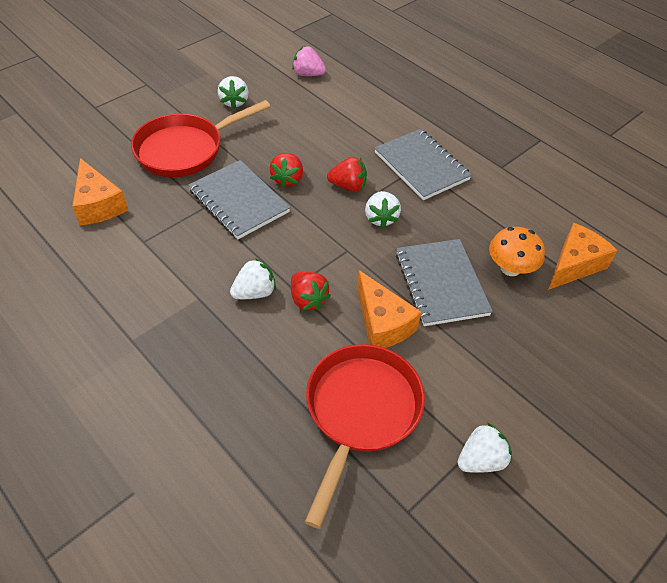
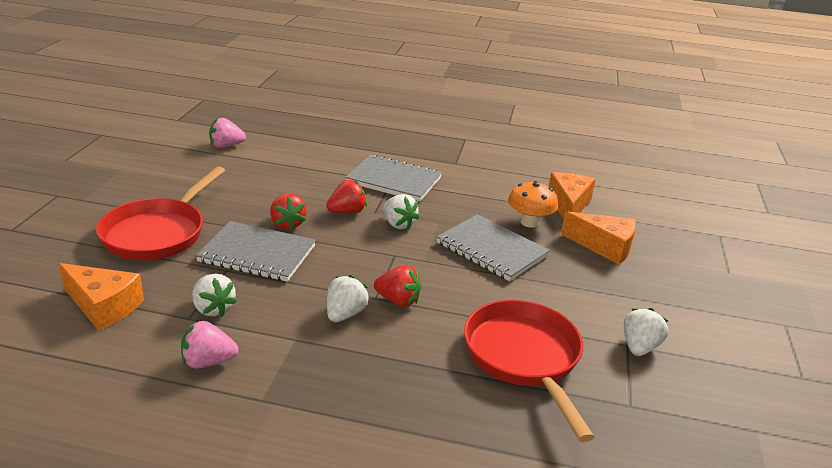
camera: 35 degrees left, 20 degrees down
(124, 288) = (208, 362): none -> pink strawberry
(234, 102) = (172, 184): white strawberry -> white strawberry (213, 309)
(382, 323) = (476, 292): orange cheese -> orange cheese (604, 247)

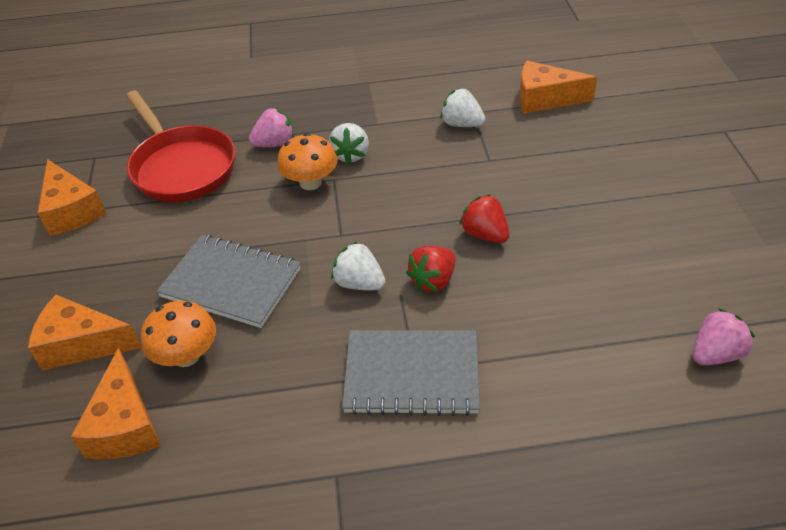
camera: 165 degrees right, 15 degrees up
(158, 233) = (596, 174): red pan -> none
(208, 362) = (425, 90): pink strawberry -> pink strawberry (275, 144)
(257, 254) = (478, 185): grey notebook -> none
(398, 301) = (310, 182): red strawberry -> orange mushroom
(639, 347) = (71, 211): white strawberry -> orange cheese

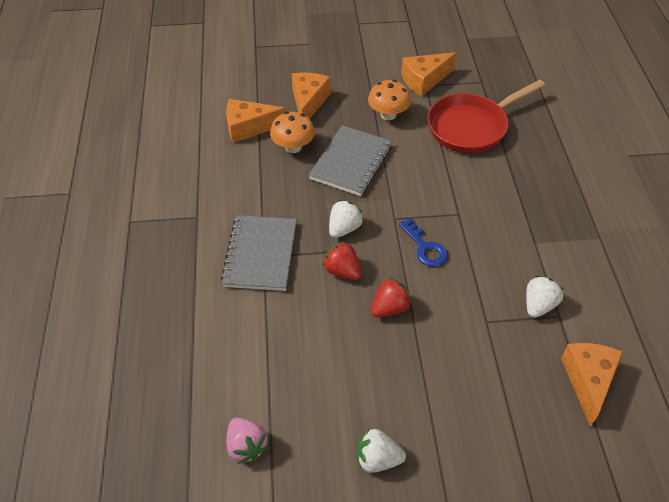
camera: 90 degrees right, 5 degrees up
(275, 144) = (502, 177): pink strawberry -> none
(310, 182) = (454, 200): orange mushroom -> orange mushroom (388, 114)
(350, 155) = (489, 224): white strawberry -> white strawberry (377, 459)
(388, 206) = (425, 247): none -> blue key

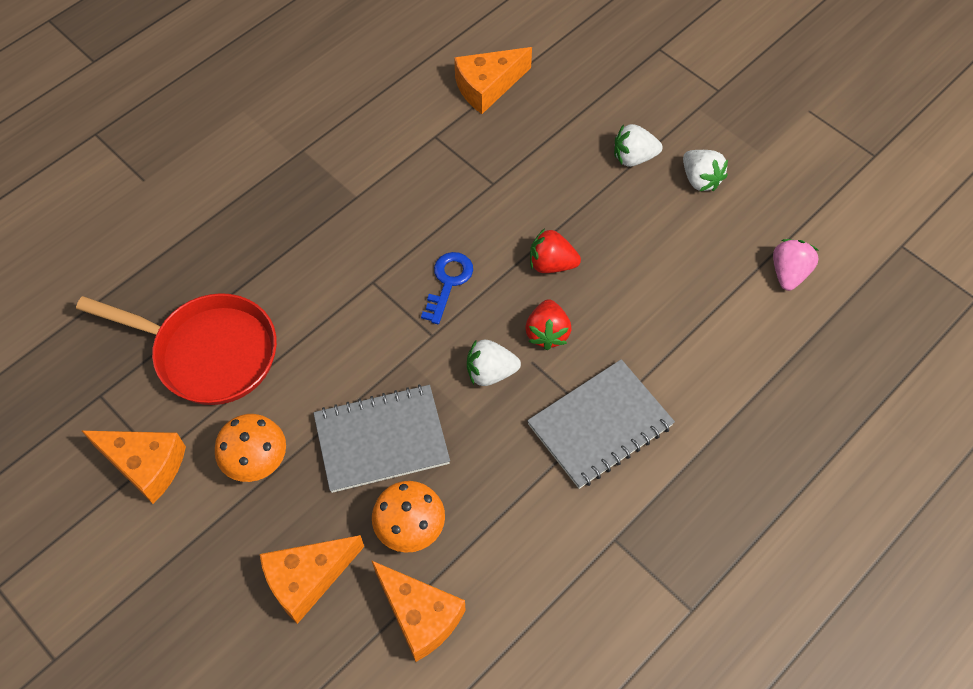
camera: 130 degrees left, 10 degrees up
(539, 305) = (436, 155): white strawberry -> white strawberry (633, 157)

